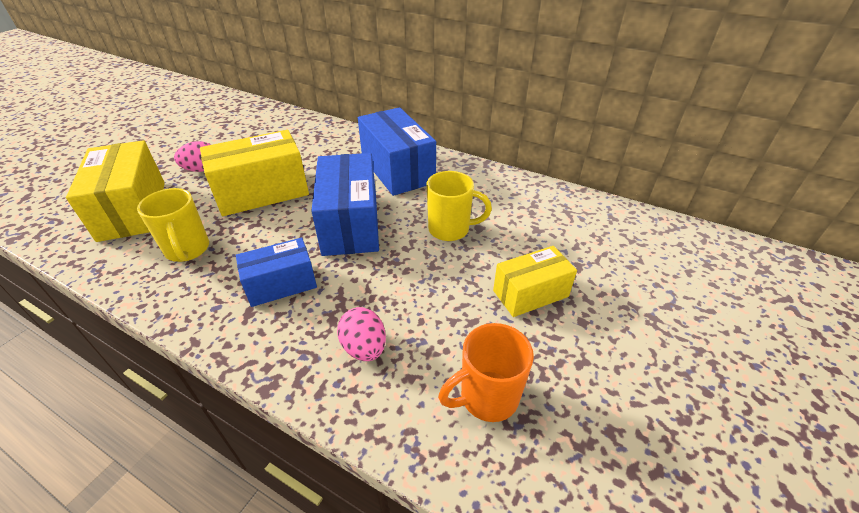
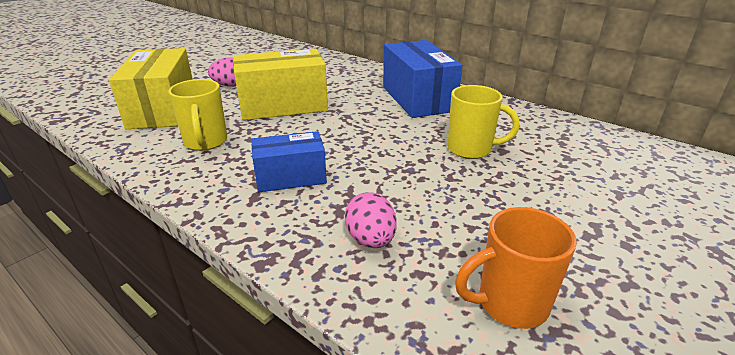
camera: 10 degrees right, 10 degrees down
(350, 223) = (366, 136): blue box -> none
(530, 293) = (562, 212): yellow box -> none

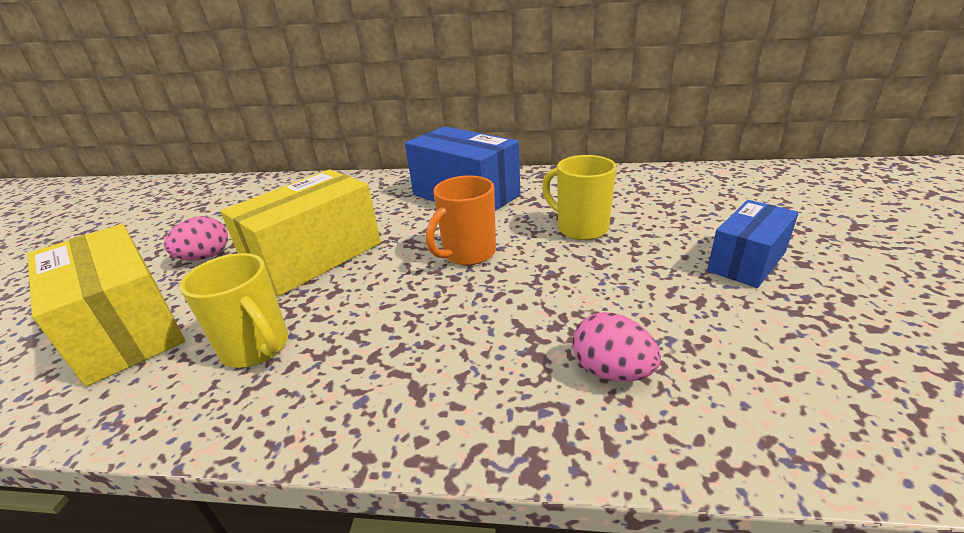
camera: 30 degrees left, 0 degrees up
(291, 177) = (433, 342): blue box -> blue box (746, 261)
(471, 149) = (580, 228): yellow mug -> yellow mug turned 120 degrees counterclockwise
(510, 304) = (804, 367): orange mug -> orange mug (468, 254)

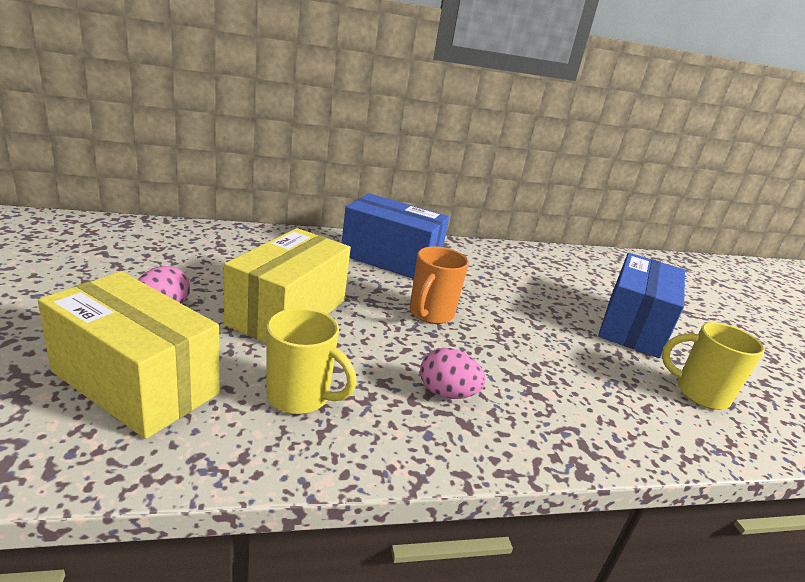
camera: 25 degrees left, 5 degrees down
(580, 228) = (506, 295): yellow mug -> yellow mug (699, 393)
(611, 371) = (591, 404): pink egg -> pink egg (447, 393)
(746, 261) = (632, 326): blue box -> blue box, size x1.64

